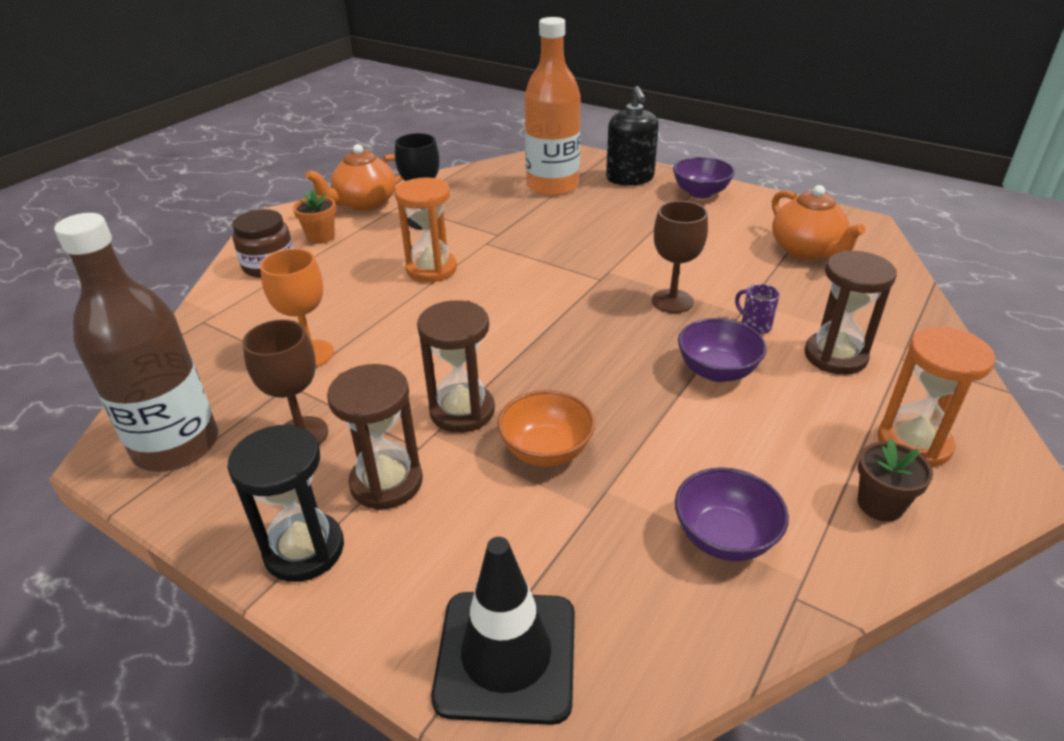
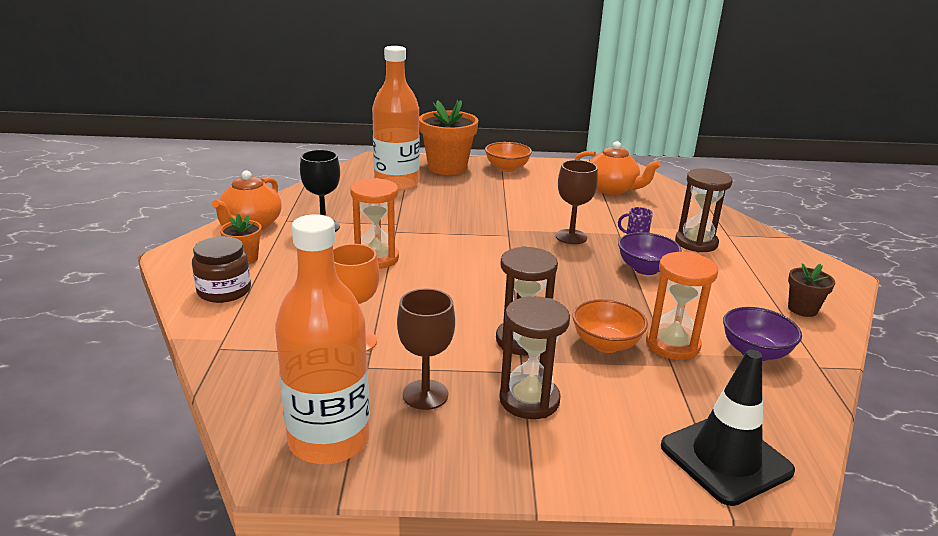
camera: 35 degrees left, 10 degrees down
(176, 446) = (329, 440): brown bottle -> orange bottle
(304, 550) = (528, 461): black hourglass -> none
(630, 178) = (447, 168): black soap dispenser -> orange flower pot
(700, 193) = (507, 168): purple bowl -> orange bowl
(913, 443) = (782, 275): orange hourglass -> orange hourglass (672, 345)

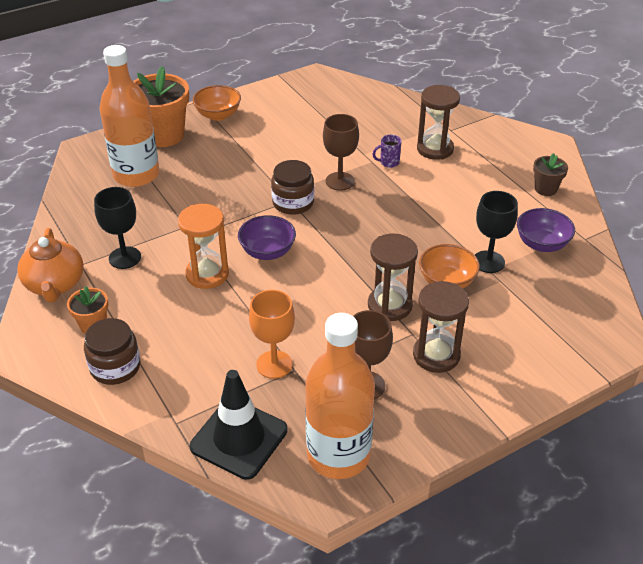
camera: 30 degrees left, 15 degrees up
(509, 237) = (293, 203): none -> brown jar
(612, 189) = (328, 109): orange teapot -> none
(645, 269) = (419, 193): purple bowl -> purple bowl (267, 252)
(672, 345) = (488, 262): orange hourglass -> black goblet
(725, 458) = (579, 341): black traffic cone -> black traffic cone (239, 438)

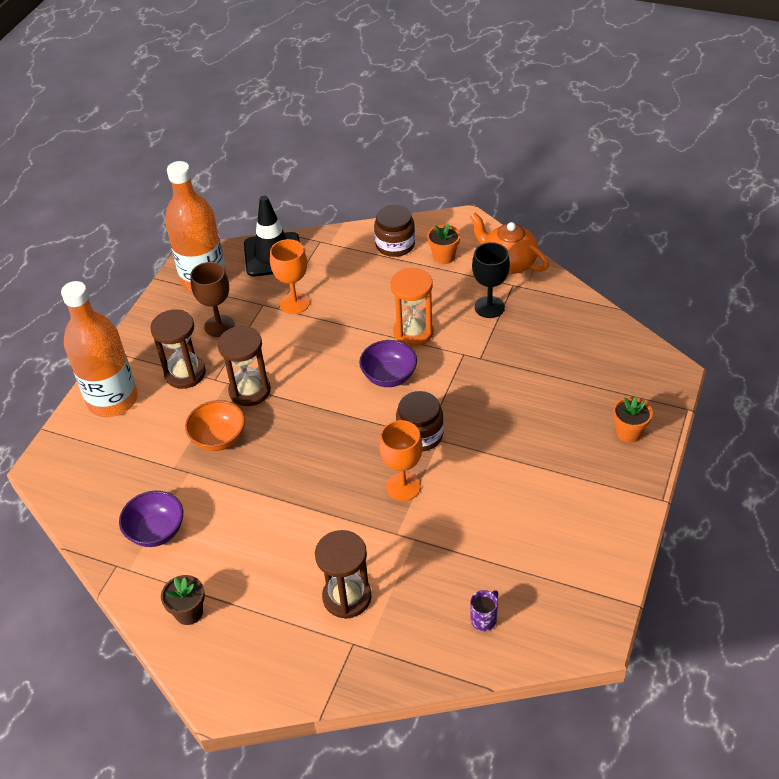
camera: 145 degrees right, 5 degrees up
(136, 175) = (587, 376): orange bottle -> orange bottle (113, 400)
(163, 135) = (629, 432): orange flower pot -> orange flower pot, size x0.51
(218, 115) = (616, 493): orange bowl -> none
(340, 181) = (403, 486): brown goblet -> orange goblet
(388, 162) = (378, 543): purple mug -> purple mug (484, 619)
(488, 262) = (195, 480): black goblet -> none

